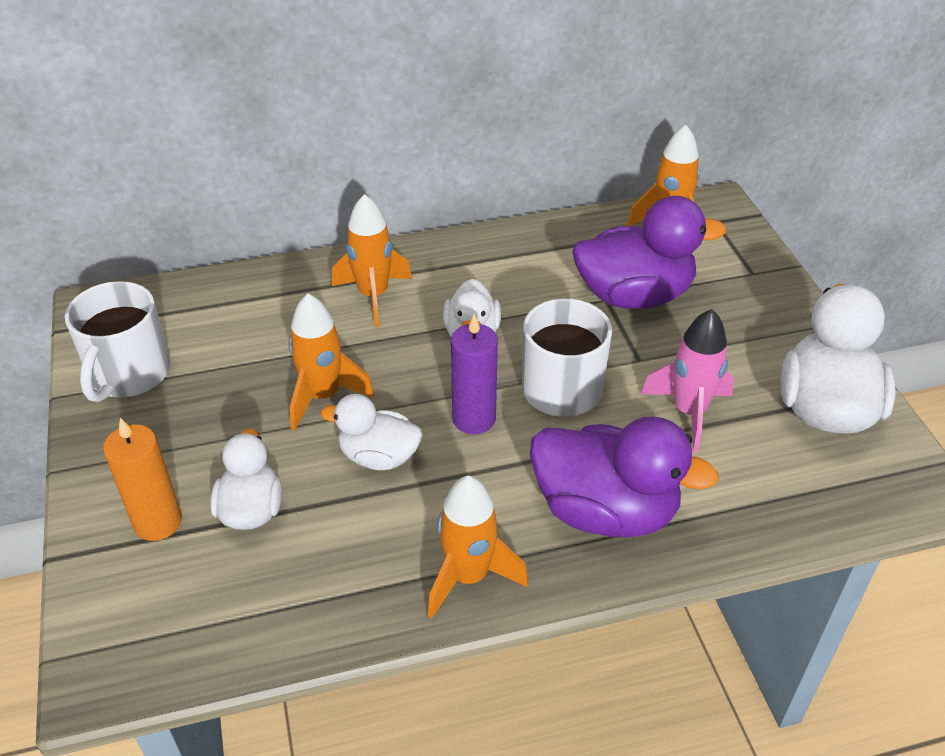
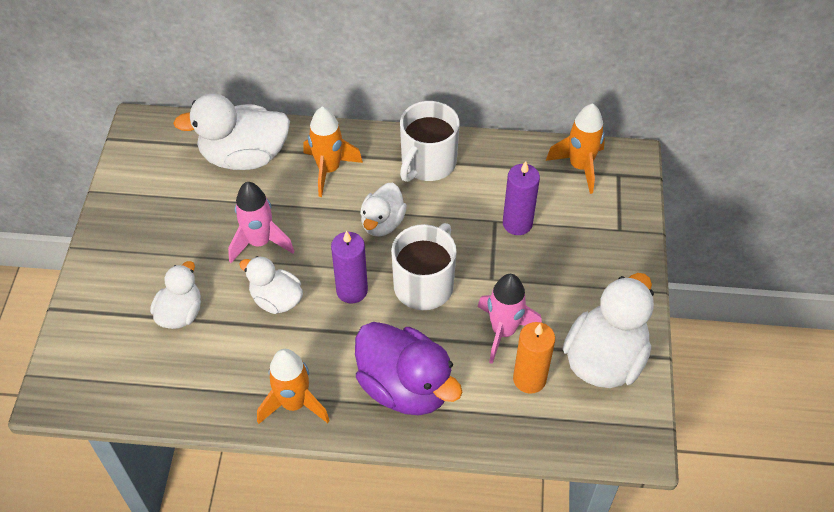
camera: 20 degrees right, 10 degrees up
(129, 374) = (142, 187): white mug -> white mug (428, 163)
(158, 522) = (121, 303): orange candle -> orange candle (529, 379)
(255, 307) = (244, 156): none -> white duck
(323, 396) = (260, 242): orange rocket -> pink rocket
(634, 295) = (517, 223): purple duck -> purple candle

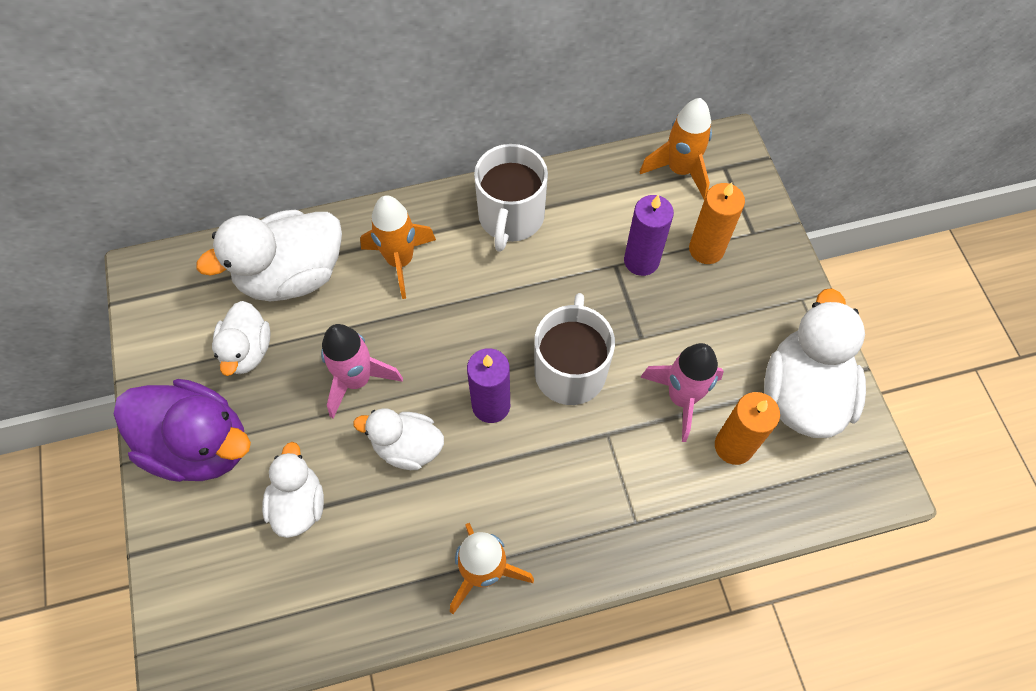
camera: 20 degrees left, 10 degrees up
(382, 223) = (490, 308): white duck -> white duck (247, 350)
(405, 387) = (602, 505): purple duck -> purple duck (200, 445)
(574, 230) = (706, 249): none -> orange candle

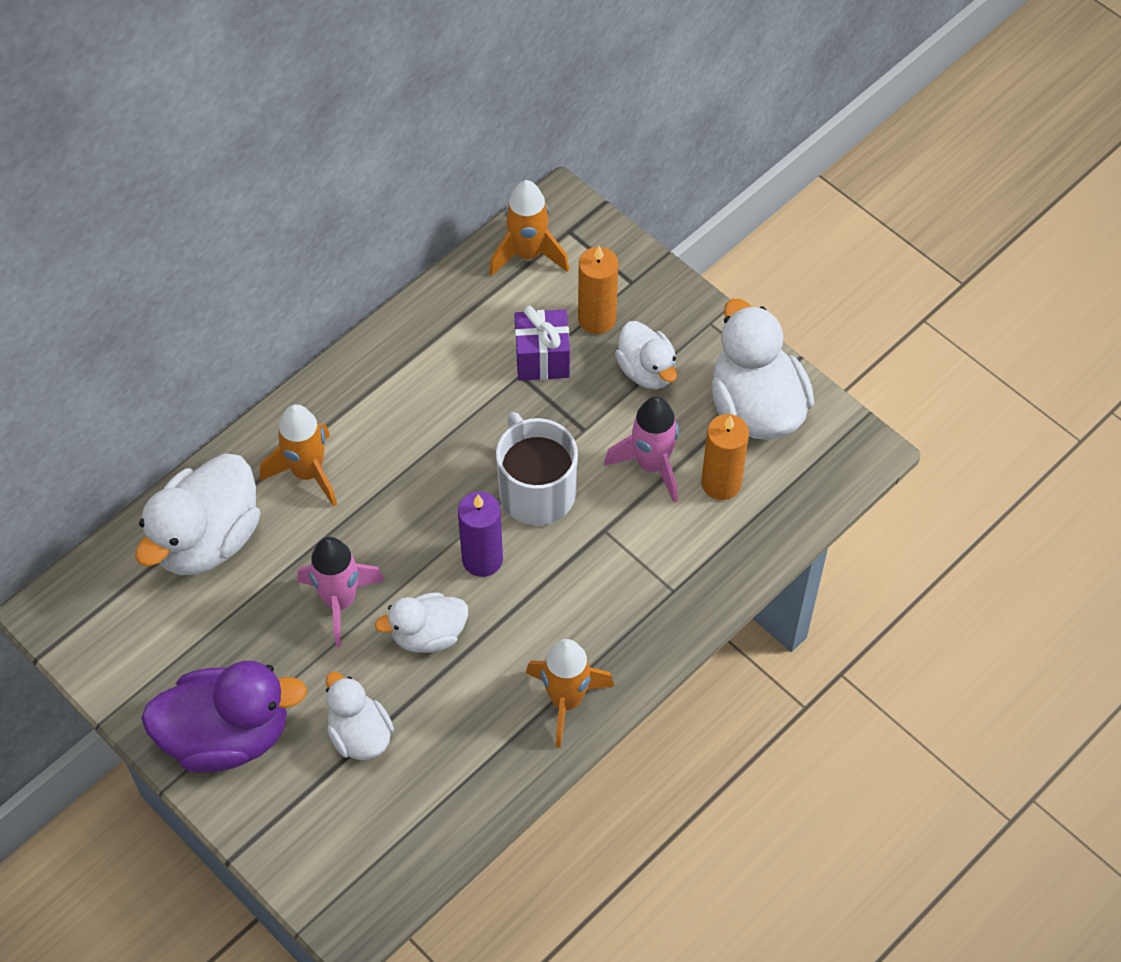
camera: 30 degrees left, 5 degrees down
(247, 350) = (212, 630): white duck -> white duck (647, 371)
(511, 217) = (390, 378): white mug -> none
(641, 261) = (542, 359): purple candle -> purple gift

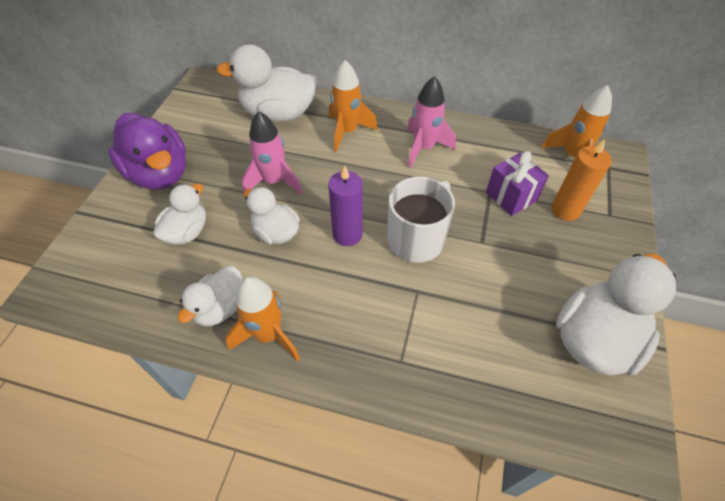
camera: 60 degrees right, 5 degrees down
(647, 371) = (556, 255): white duck -> white duck (220, 308)
(651, 465) = (489, 294): pink rocket -> pink rocket (424, 148)
(721, 483) = (513, 348): orange candle -> none

